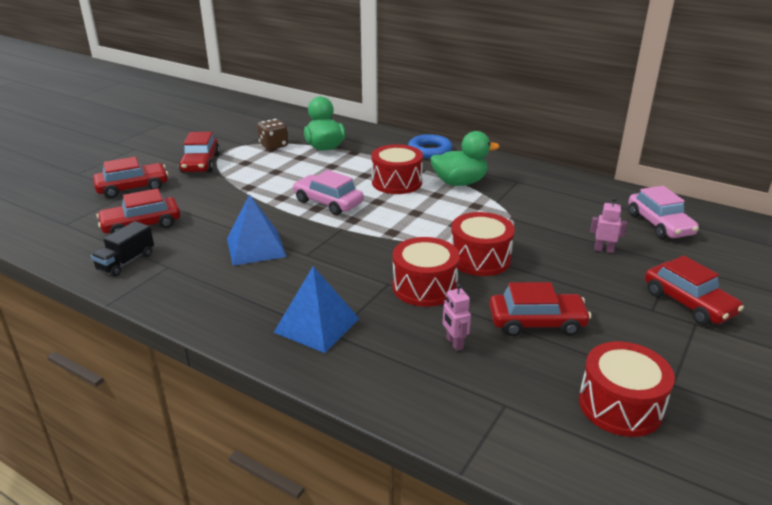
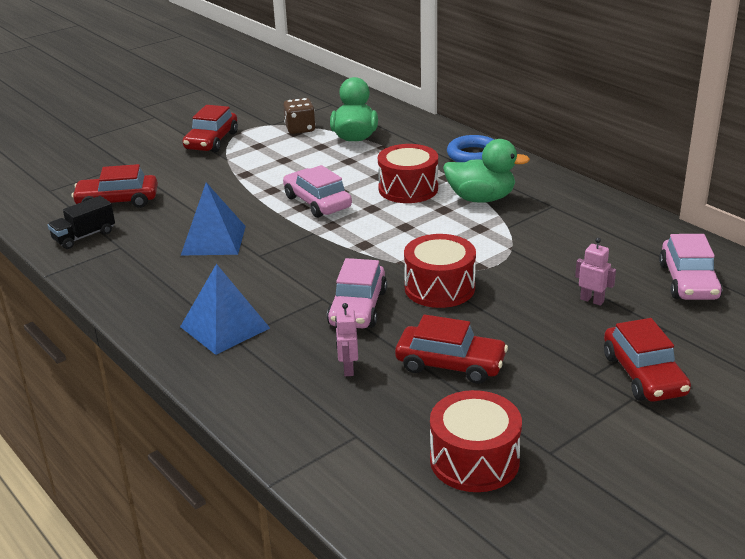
camera: 20 degrees right, 0 degrees up
(133, 188) = (130, 160): red car -> none
(424, 287) = (358, 308): red drum -> pink car

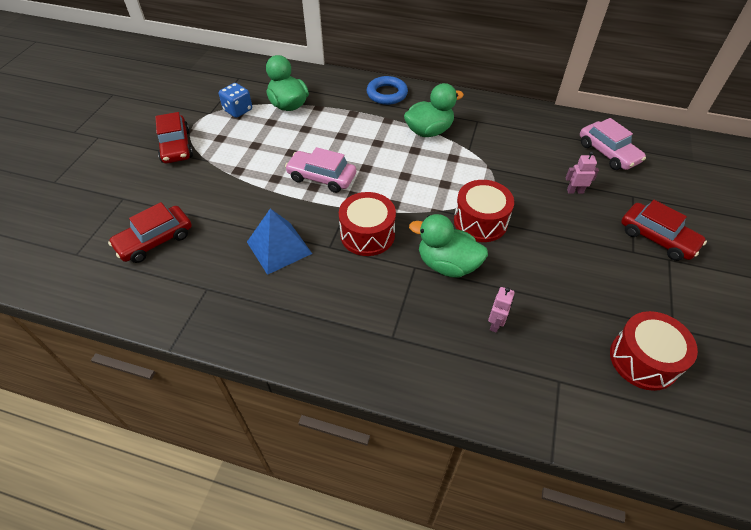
camera: 35 degrees left, 20 degrees up
(84, 236) = (162, 291): black truck -> none
(224, 327) = (374, 330): blue pyramid -> none
(300, 129) = (238, 110): brown dice -> blue dice
(348, 369) = (495, 324): pink robot -> pink robot turned 120 degrees counterclockwise
(358, 308) = (447, 264): pink car -> green duck
(408, 189) = (373, 140): red drum -> red drum (367, 234)
(450, 364) = (551, 285): red car -> none

